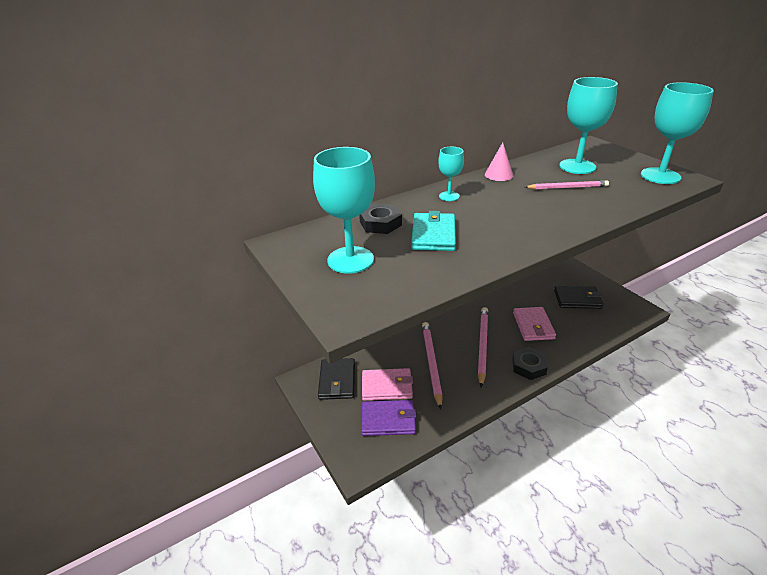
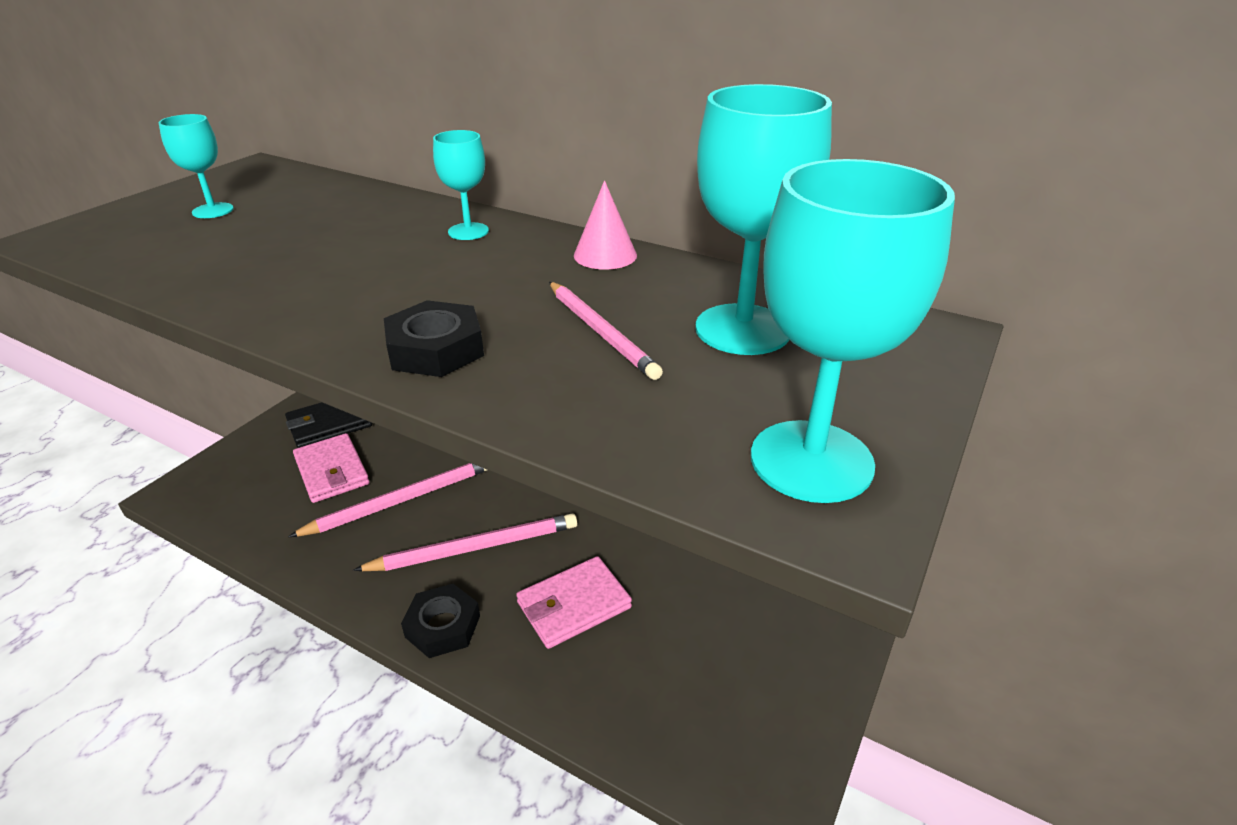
camera: 60 degrees right, 0 degrees up
(350, 260) = (213, 211): turquoise goblet -> turquoise goblet, size x0.53
(380, 223) = (336, 205): black nut -> black nut (435, 349)
(388, 420) = (262, 494): purple wallet -> none
(433, 235) = (309, 245): turquoise wallet -> none
(577, 299) = (720, 662): black wallet -> none

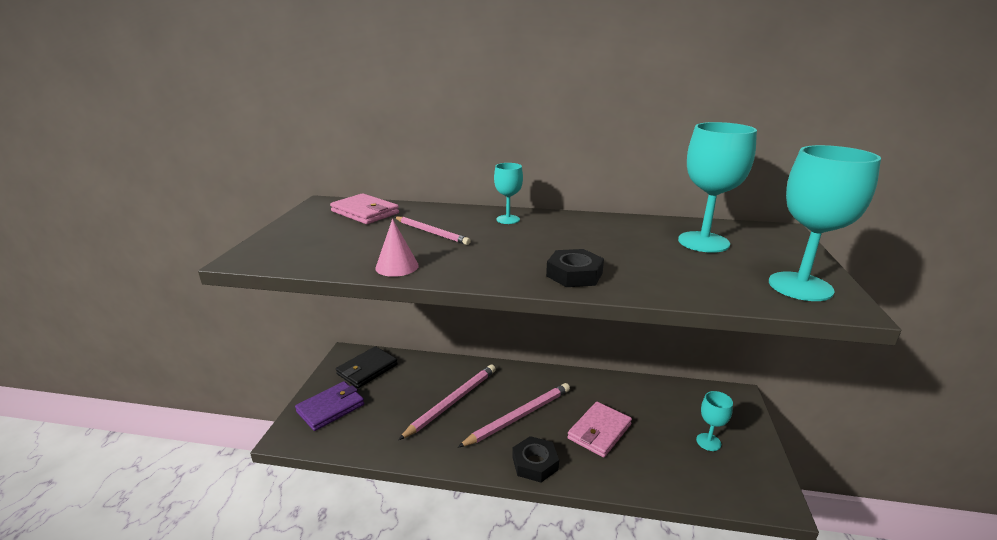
camera: 20 degrees left, 10 degrees down
(213, 211) = (336, 229): turquoise goblet -> turquoise goblet (708, 442)
(247, 468) = (331, 408): none -> purple wallet
(332, 471) = (392, 396): pink wallet -> pink wallet (365, 212)
(601, 332) = (642, 253): pink pencil -> pink pencil (431, 232)
(605, 255) = (595, 220): pink cone -> pink cone (397, 266)

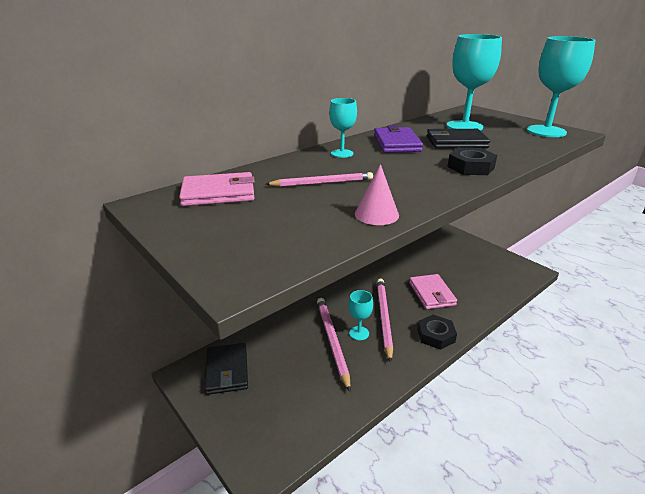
camera: 50 degrees left, 5 degrees up
(331, 408) = (253, 420): purple wallet -> purple wallet (396, 143)
(637, 251) = (456, 142): none -> black wallet
(708, 442) = (475, 263): turquoise goblet -> turquoise goblet (359, 333)

